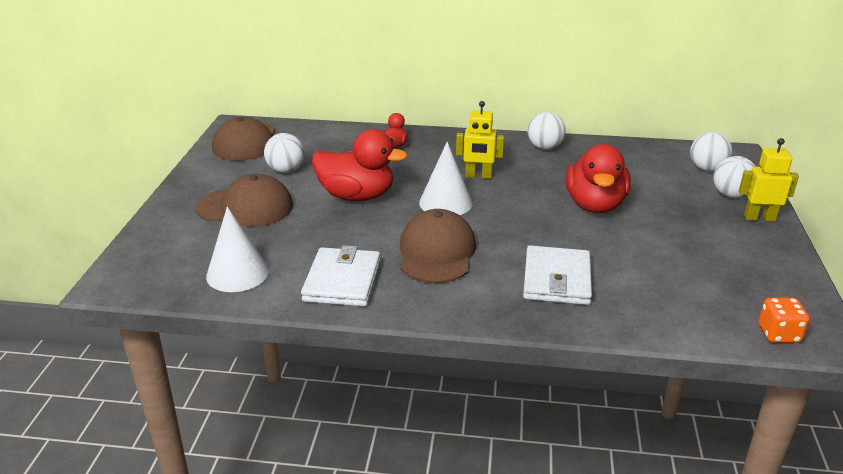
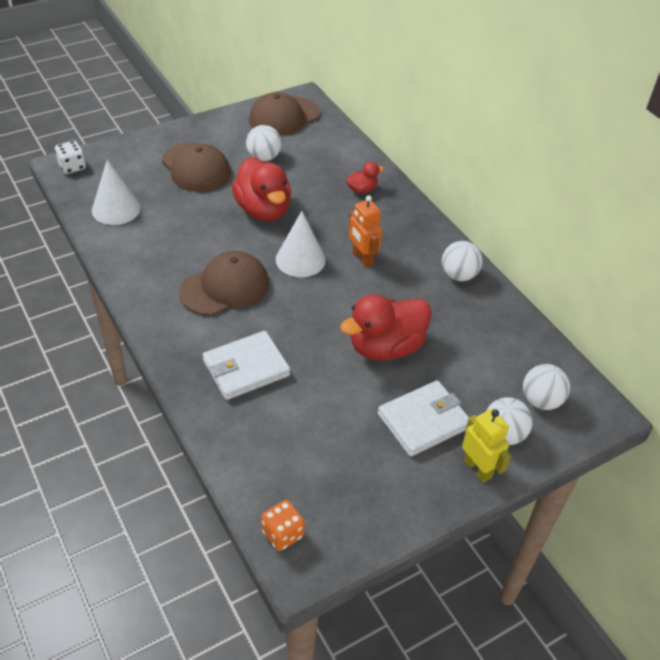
camera: 50 degrees right, 15 degrees up
(124, 277) = (72, 167): none -> white dice
(342, 281) = (148, 259): white wallet -> white wallet (423, 421)
(478, 176) = (362, 258): yellow robot -> orange robot

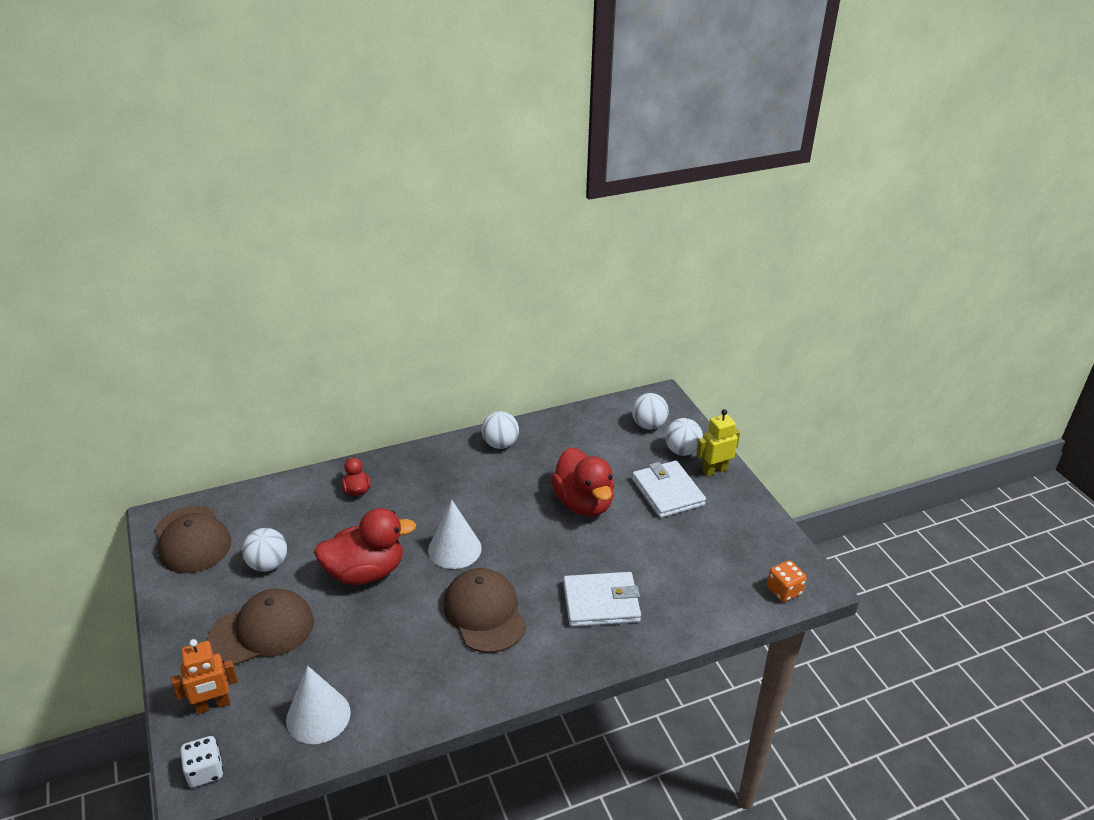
camera: 80 degrees left, 10 degrees down
(246, 368) = (601, 602): white wallet -> white wallet turned 75 degrees counterclockwise
(362, 258) = (463, 503): orange robot -> orange robot (213, 705)

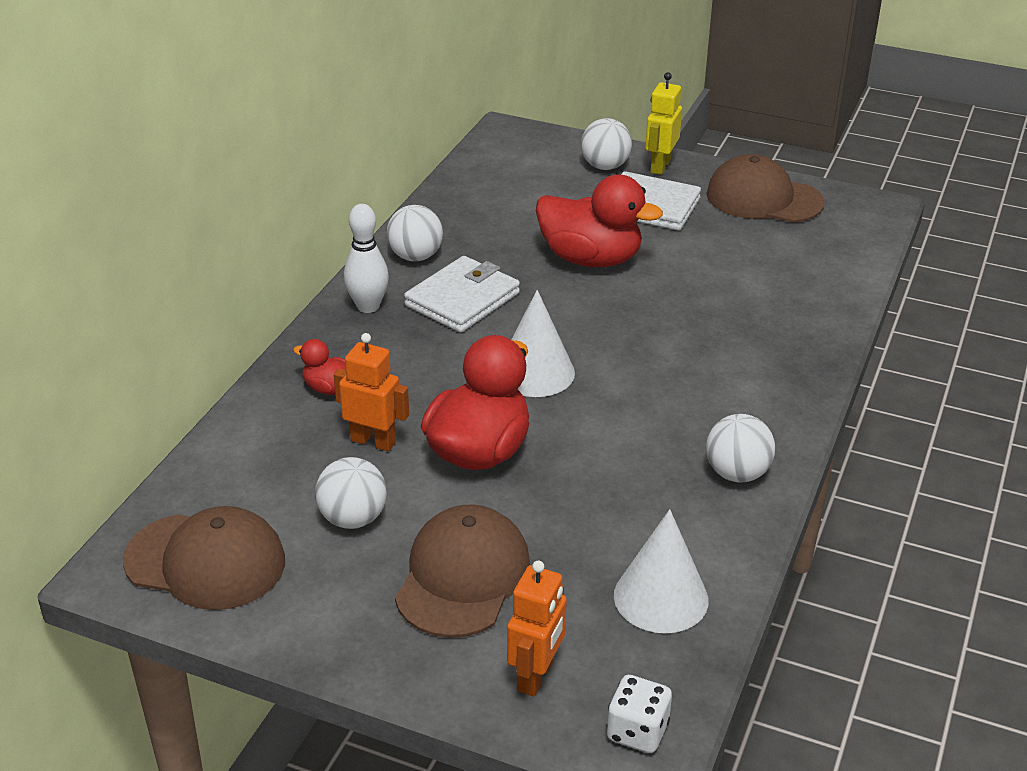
camera: 45 degrees left, 0 degrees up
(333, 532) = (373, 441): none -> orange robot
(437, 458) = (368, 306): none -> white bowling pin
(484, 613) = (660, 404): brown cap -> brown cap (763, 198)
(601, 602) = (745, 327): white wallet -> white wallet (462, 299)
(648, 425) = (537, 161): white ball -> white ball (737, 473)
(784, 591) = (866, 225): orange dice -> none

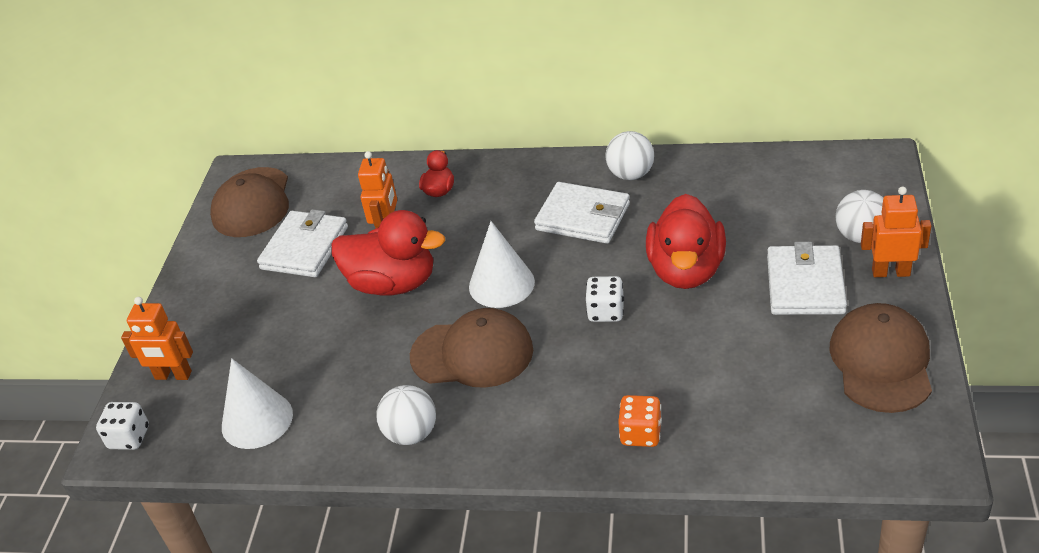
camera: 80 degrees right, 5 degrees up
(353, 519) = (305, 248): white ball -> white wallet
(368, 306) = (548, 174): white bowling pin -> none
(462, 577) = (259, 314): brown cap -> brown cap (472, 353)
(621, 316) = (606, 312): none -> white dice
(660, 166) = (890, 272): yellow robot -> orange robot
(796, 331) = (640, 434): none -> orange dice

